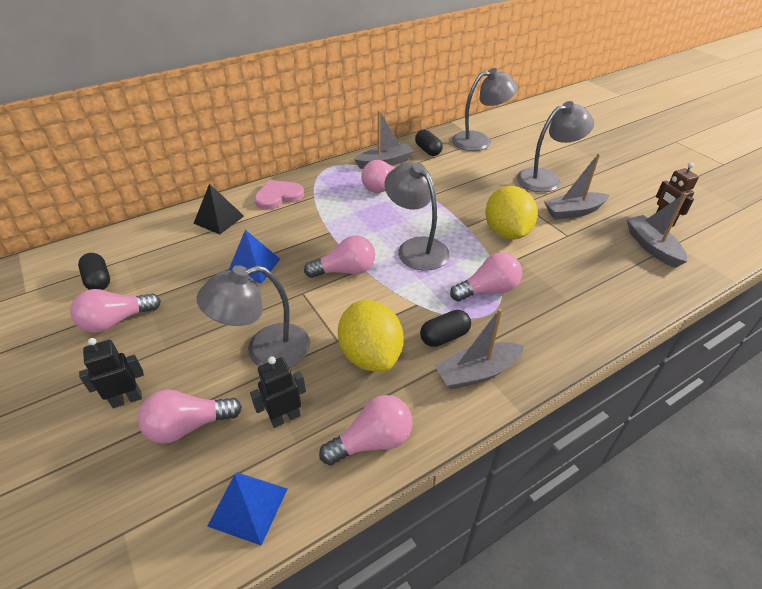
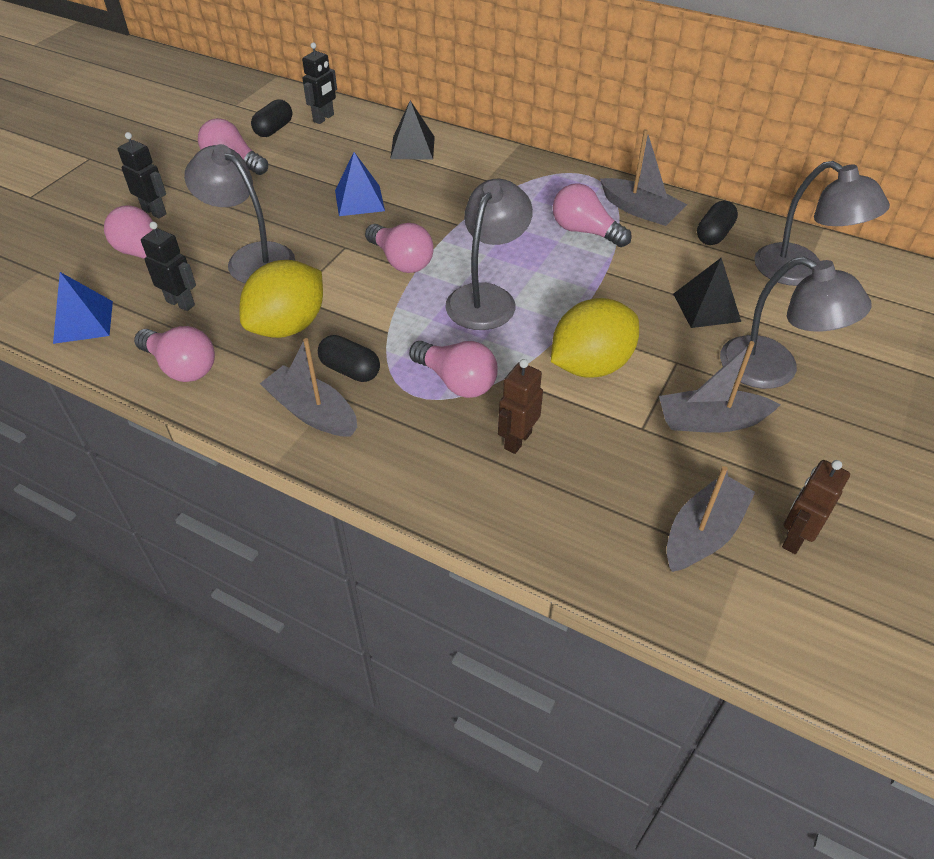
camera: 60 degrees right, 5 degrees up
(121, 248) = (324, 118): none -> black robot
(278, 196) = (487, 164): pink heart -> none
(485, 177) = (706, 307): none -> black pyramid
(554, 284) = (517, 440): none -> brown robot
(573, 212) = (711, 421): grey boat -> grey boat turned 45 degrees counterclockwise

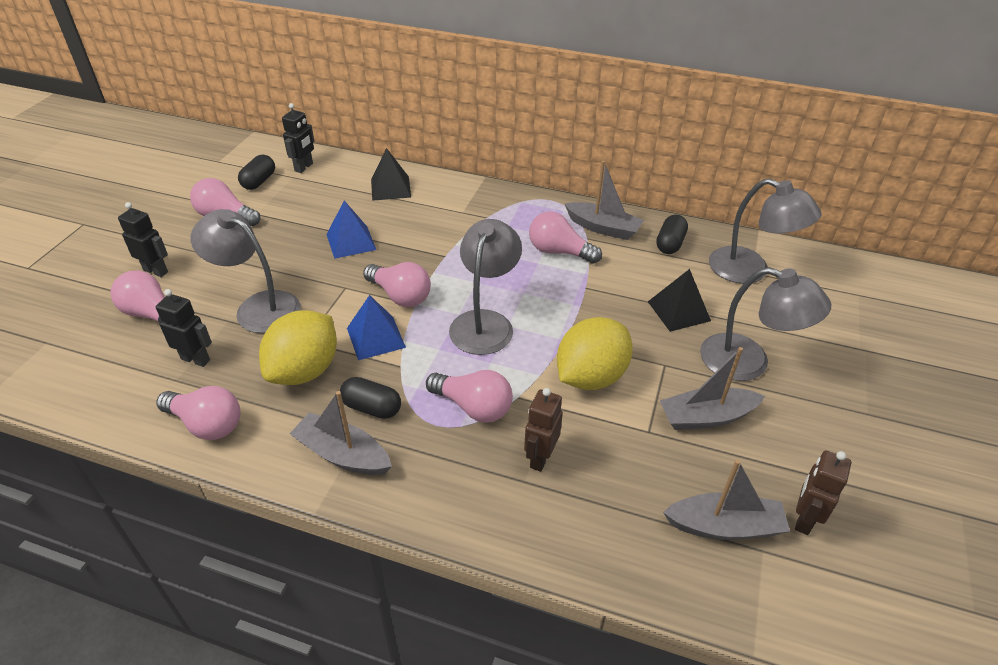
camera: 10 degrees left, 5 degrees down
(83, 321) = (100, 389): blue pyramid -> blue pyramid (376, 337)
(703, 533) = (724, 526): grey boat -> grey boat turned 60 degrees clockwise

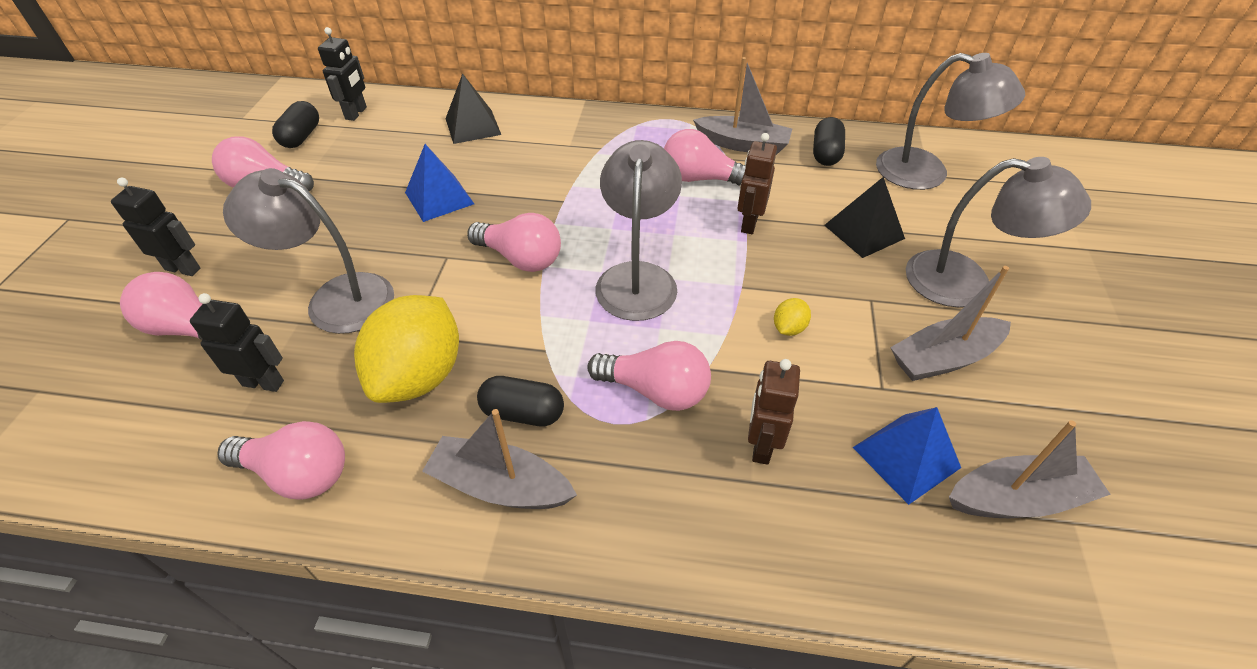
camera: 10 degrees left, 5 degrees up
(376, 337) = (503, 317): blue pyramid -> blue pyramid (906, 457)
(591, 377) = (789, 328): yellow lemon -> yellow lemon, size x0.40
(804, 519) = (1105, 472): brown robot -> brown robot (749, 223)

